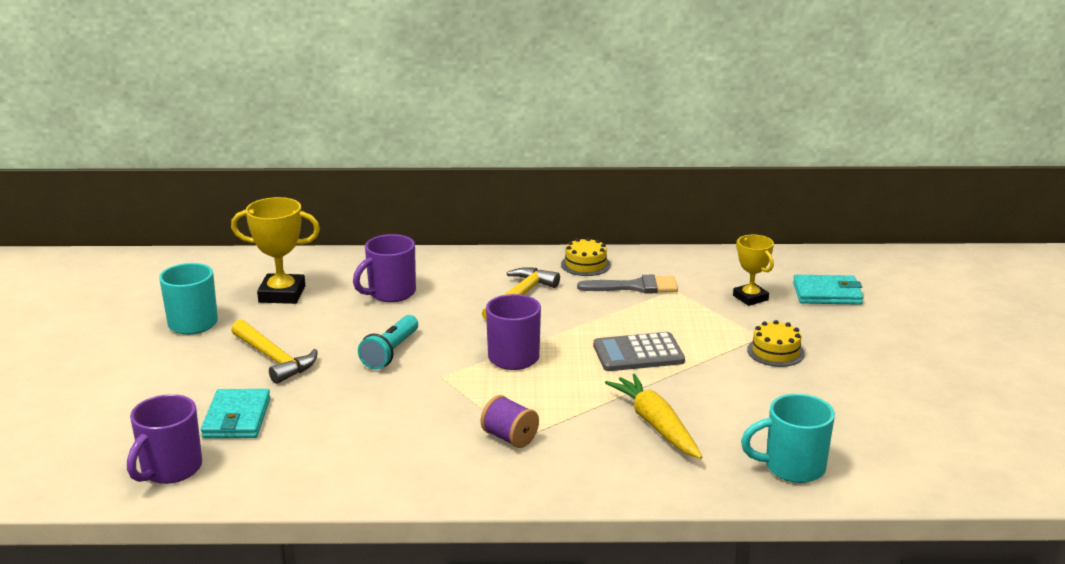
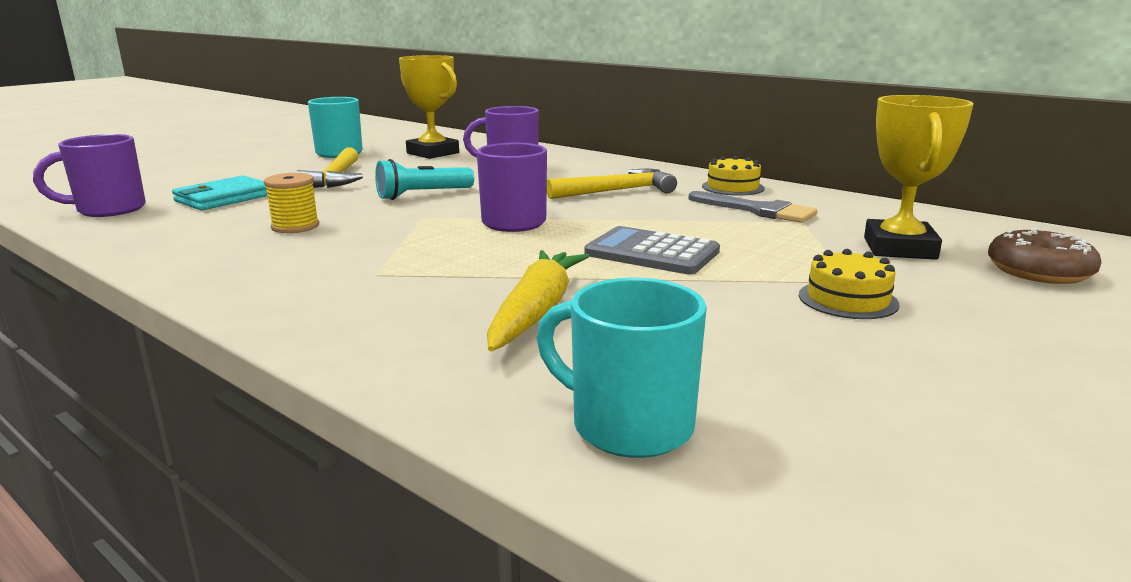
camera: 40 degrees right, 5 degrees down
(373, 422) = (295, 226): none -> yellow spool
(510, 438) = (367, 270): purple spool -> none
(750, 298) = (899, 248): yellow trophy -> yellow trophy, size x1.53
(827, 294) = (1039, 271): turquoise wallet -> brown donut

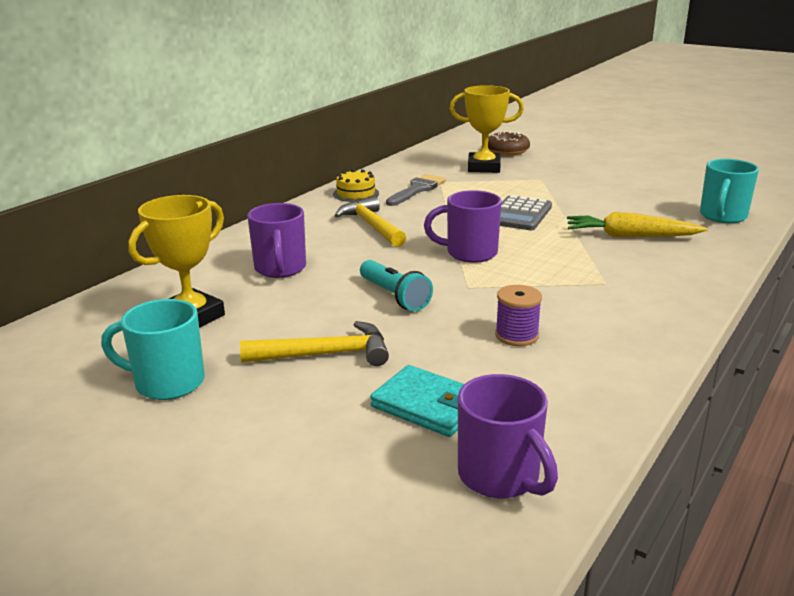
camera: 95 degrees left, 5 degrees up
(295, 226) = (516, 335): yellow spool -> purple spool
(847, 299) = (566, 181): yellow cake -> none

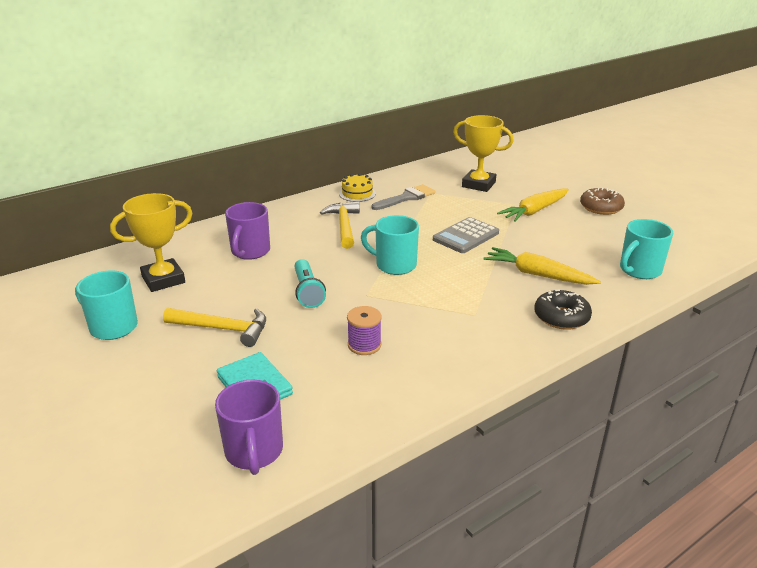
camera: 20 degrees right, 5 degrees up
(469, 253) = (394, 265): purple mug -> turquoise mug
(507, 151) = (513, 170): brown donut -> brown donut (601, 207)
(567, 182) = (534, 211): none -> yellow carrot
(695, 269) = (561, 317): none -> black donut

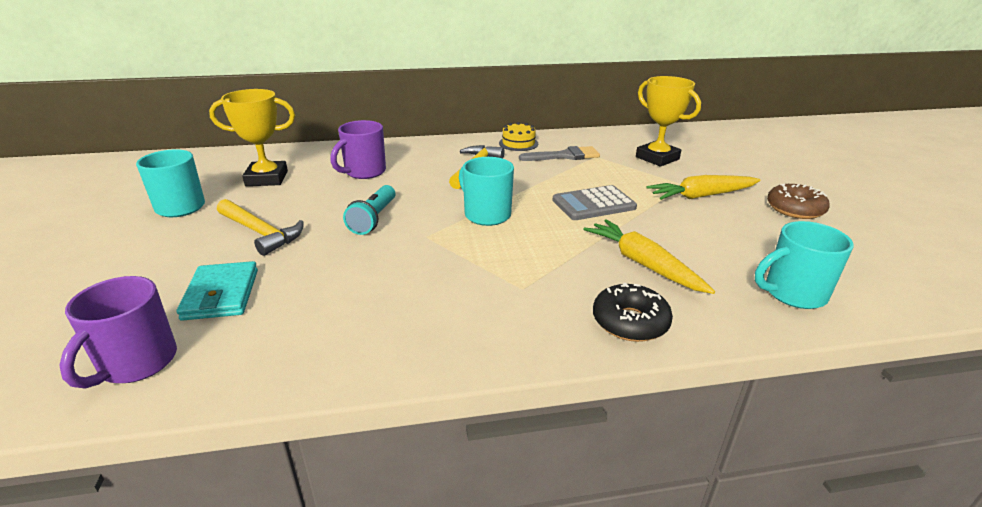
camera: 25 degrees right, 0 degrees up
(364, 345) = (368, 286): purple spool -> none

